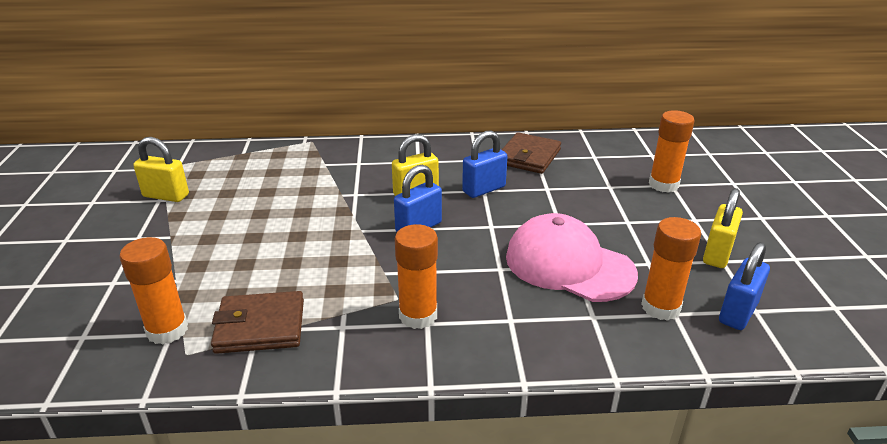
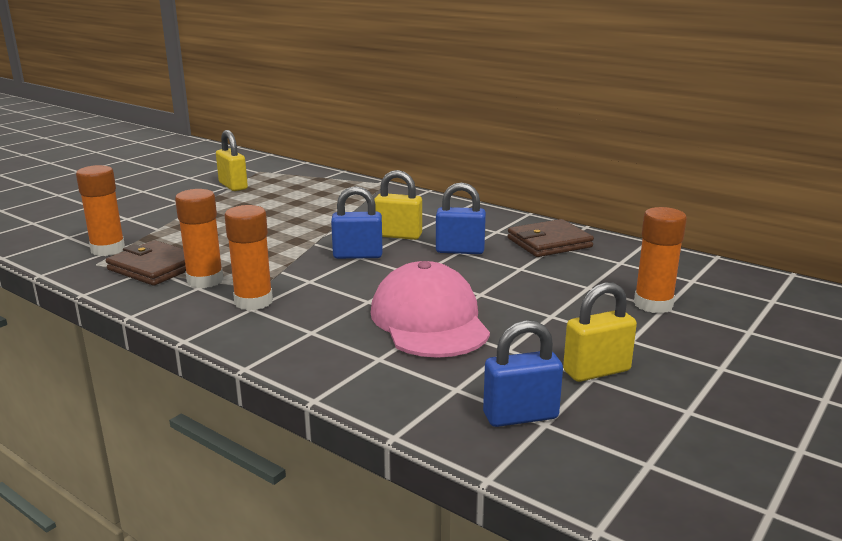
camera: 40 degrees right, 10 degrees down
(660, 307) = (451, 379): orange glue stick -> orange glue stick (205, 280)

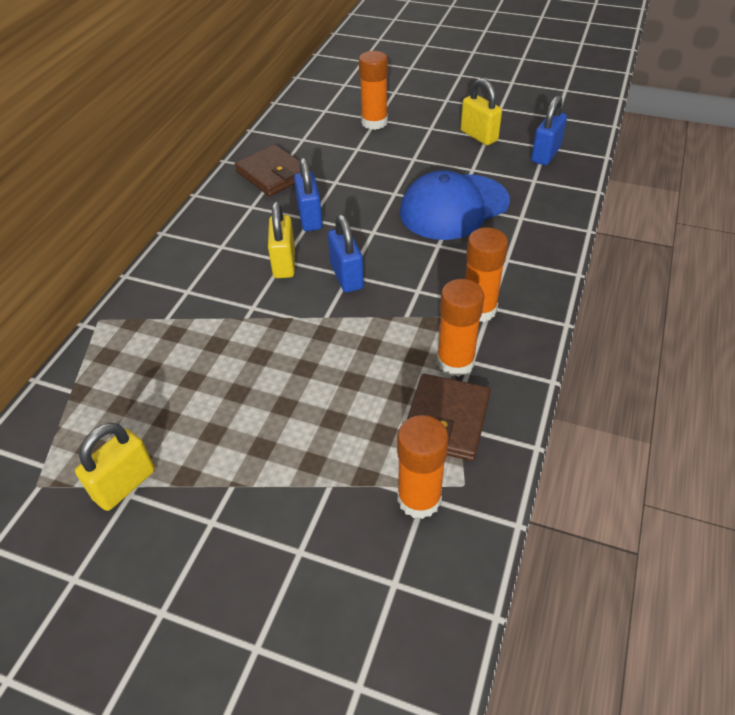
camera: 105 degrees left, 25 degrees up
(429, 320) = (454, 207): pink cap -> blue cap
(520, 416) = (545, 154): blue padlock -> blue padlock turned 60 degrees clockwise

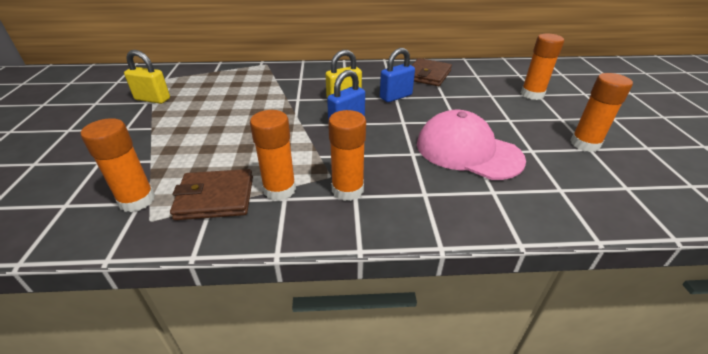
camera: 65 degrees right, 10 degrees down
(454, 207) = (468, 151): blue cap -> pink cap
(479, 136) = (585, 144): yellow padlock -> orange glue stick
(545, 154) = (613, 189): blue padlock -> none

